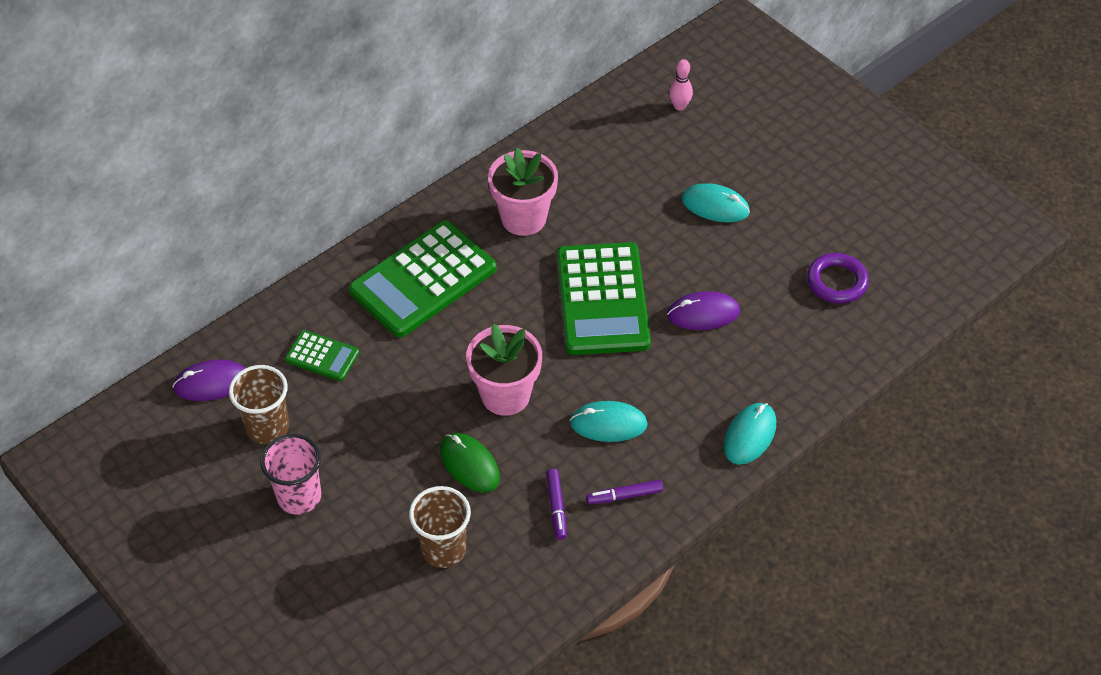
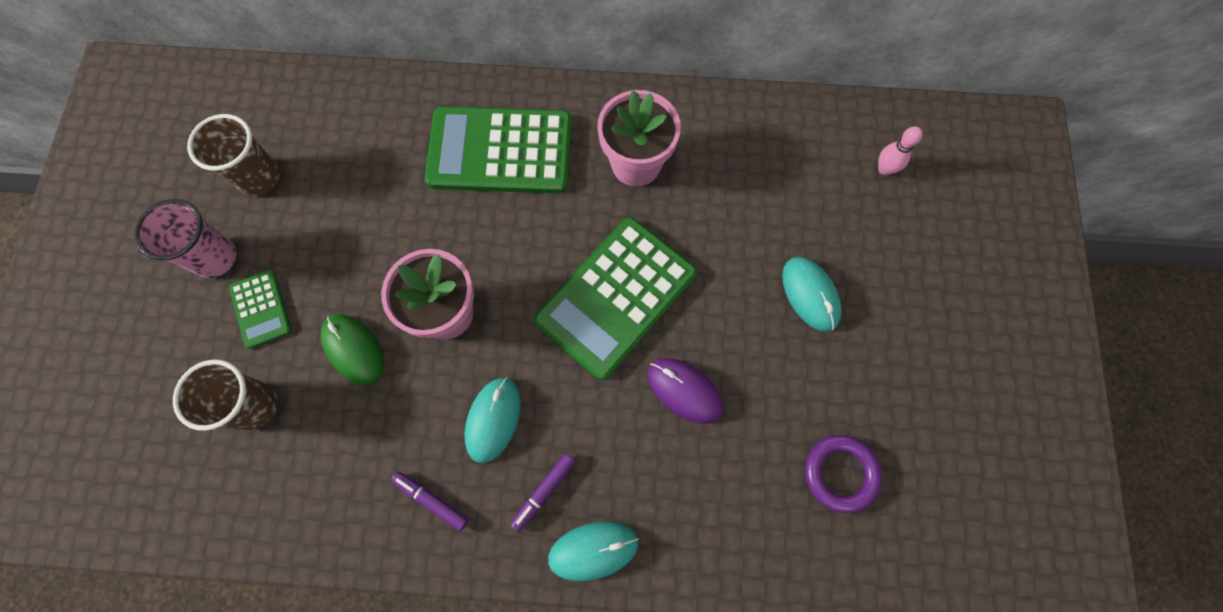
camera: 45 degrees right, 20 degrees up
(211, 383) = (266, 105): purple mouse -> none
(322, 356) = (359, 152): green calculator -> green calculator (261, 309)
(469, 464) = (353, 349): green mouse -> green mouse turned 45 degrees counterclockwise
(556, 507) = (371, 455): purple marker -> purple marker (543, 491)
(608, 424) = (493, 419): turquoise mouse -> turquoise mouse turned 60 degrees clockwise

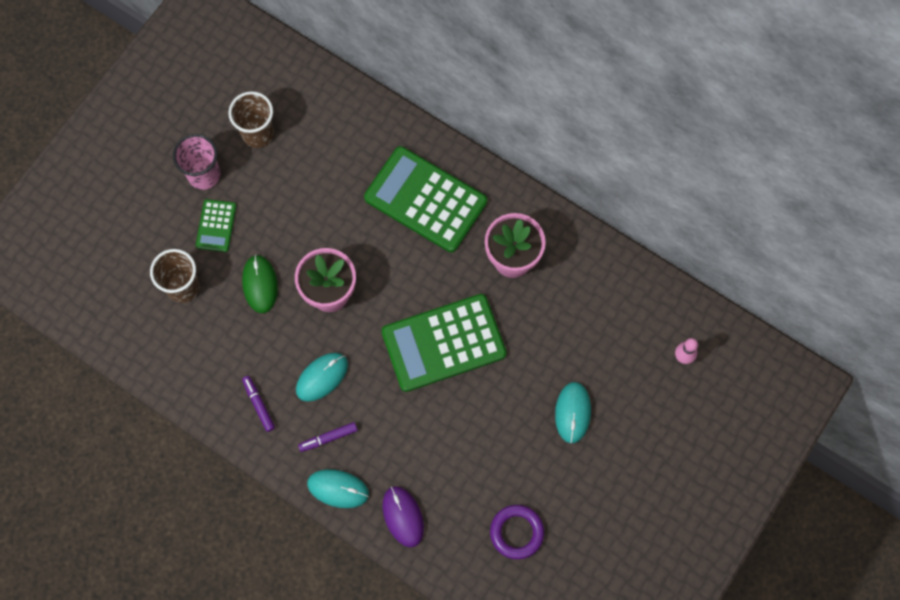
camera: 30 degrees right, 0 degrees up
(684, 391) = (451, 427): purple mouse -> purple mouse (403, 516)

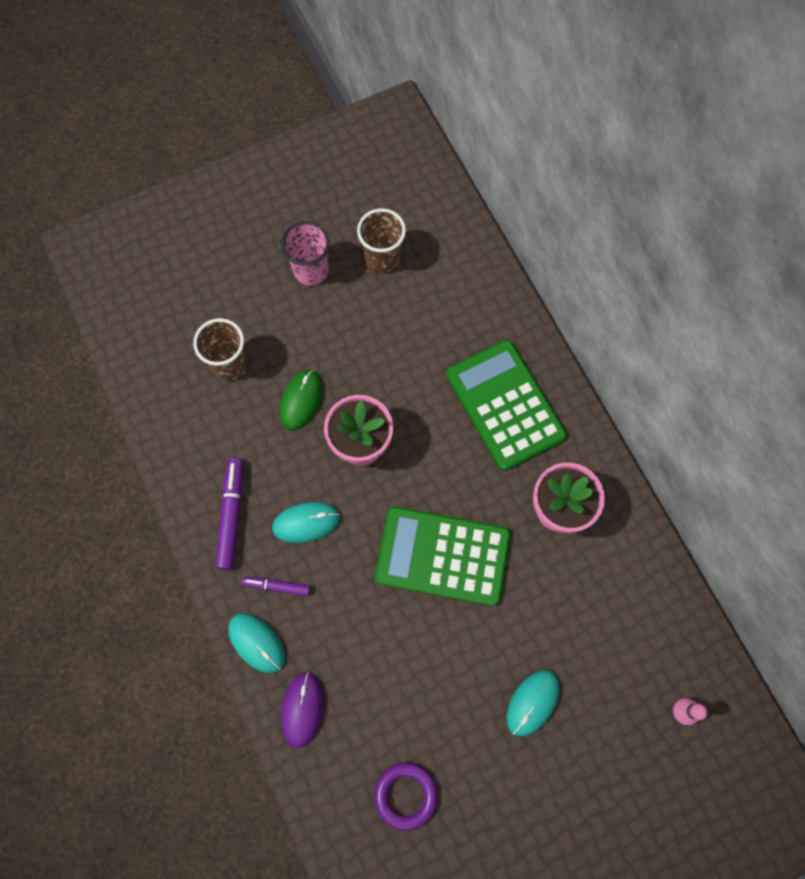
camera: 30 degrees right, 0 degrees up
(216, 226) = (294, 323): green calculator -> none
(259, 404) = (232, 515): purple marker -> purple marker, size x1.68

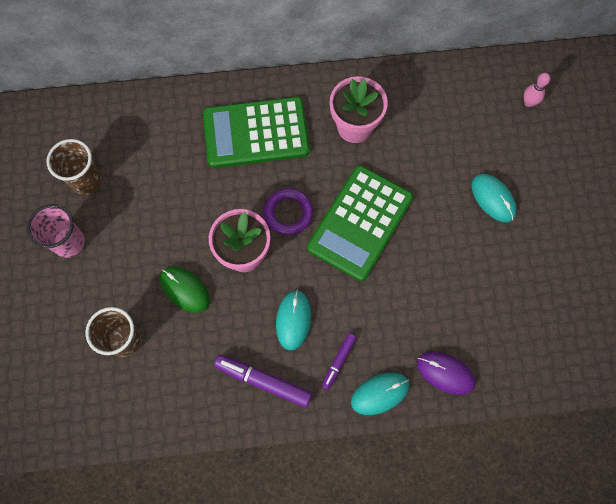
camera: 70 degrees left, 0 degrees up
(405, 795) = (534, 315): purple ring -> purple ring (288, 213)

